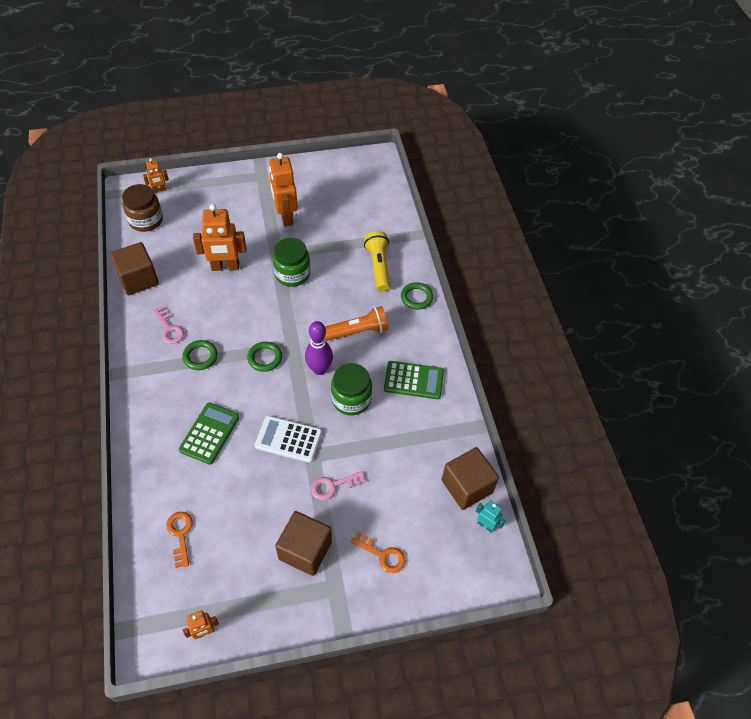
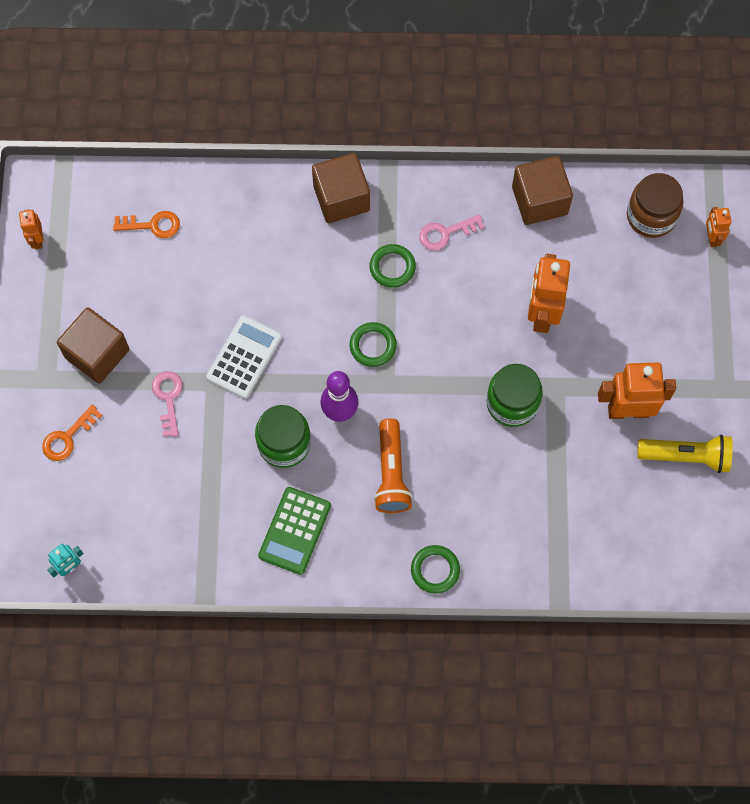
camera: 105 degrees right, 15 degrees up
(209, 433) = (275, 267): green calculator -> none
(378, 266) = (504, 528): yellow flashlight -> yellow flashlight (686, 456)
(467, 486) = (125, 558): brown cube -> brown cube (341, 198)

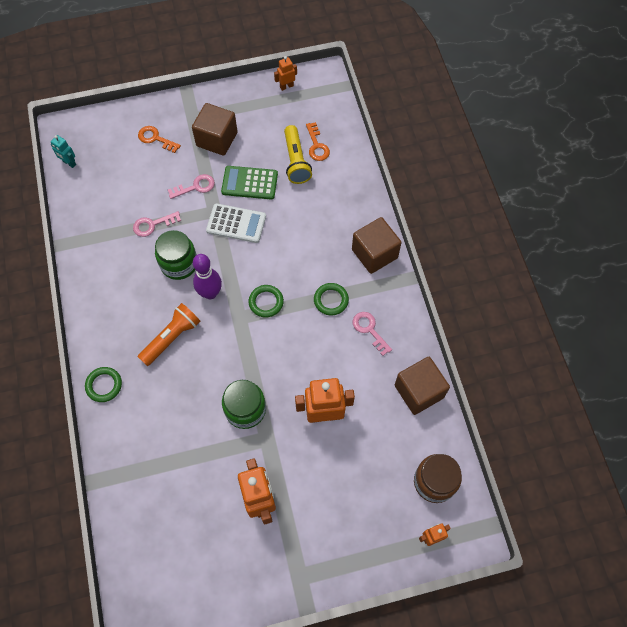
camera: 75 degrees right, 5 degrees down
(212, 467) = (153, 225): none -> pink key
(294, 531) = (117, 286): green calculator -> green calculator (249, 183)
(391, 473) = (171, 338): orange flashlight -> orange flashlight turned 150 degrees clockwise
(686, 456) = (232, 556): yellow flashlight -> yellow flashlight (296, 161)

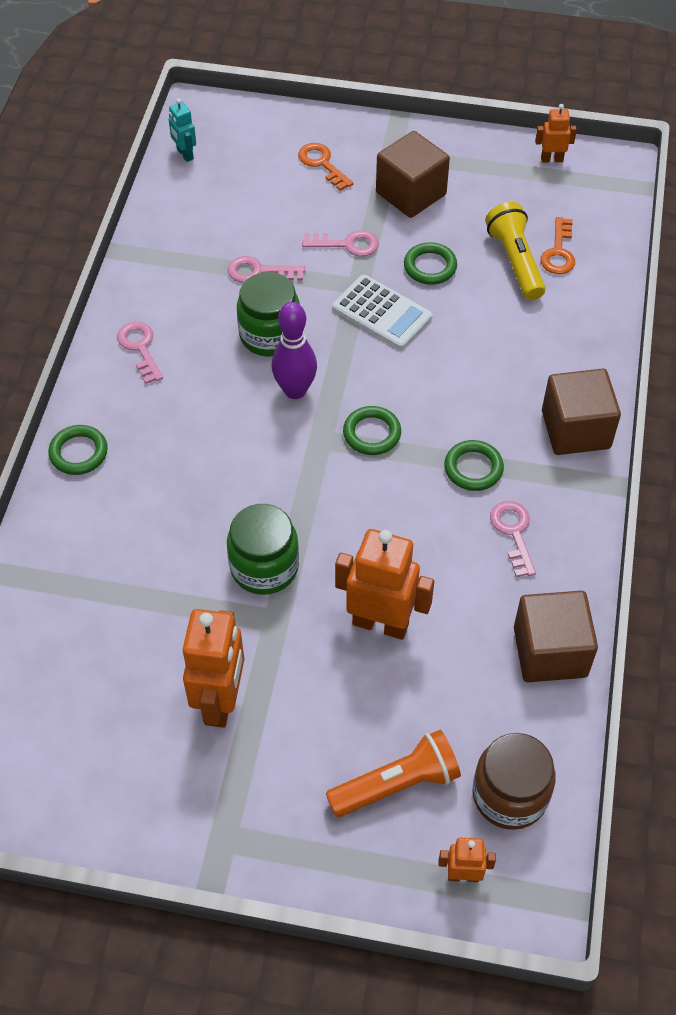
camera: 25 degrees right, 10 degrees down
(106, 303) = (140, 348): none -> pink key
(171, 338) = (207, 428): orange flashlight -> orange flashlight (396, 784)
(249, 183) = (430, 267): green calculator -> green ring
(296, 161) = (515, 261): yellow flashlight -> yellow flashlight turned 150 degrees clockwise

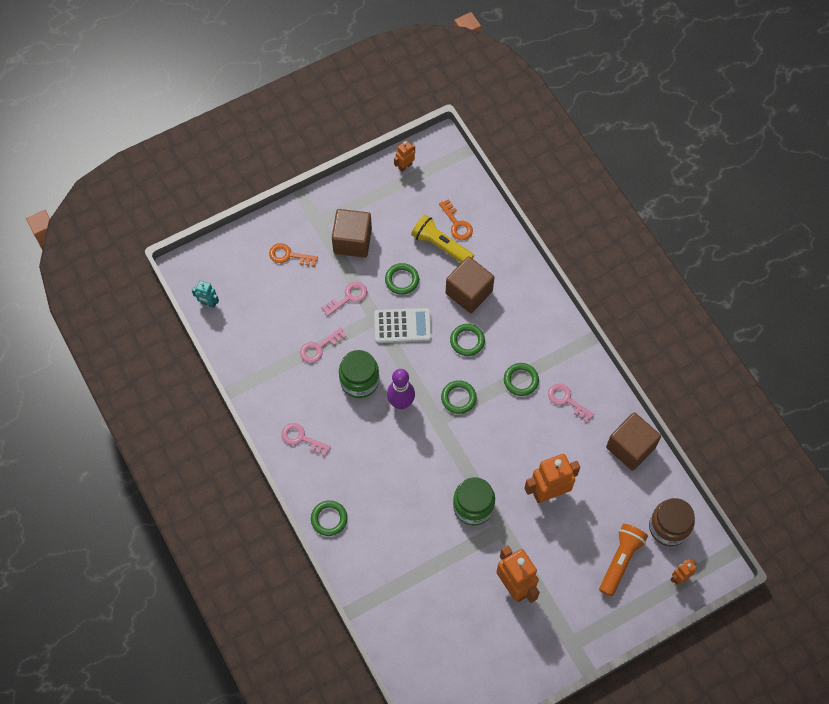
camera: 40 degrees left, 10 degrees up
(446, 380) = (467, 341): none -> green ring
(575, 429) = (549, 323): brown cube -> brown cube (469, 292)

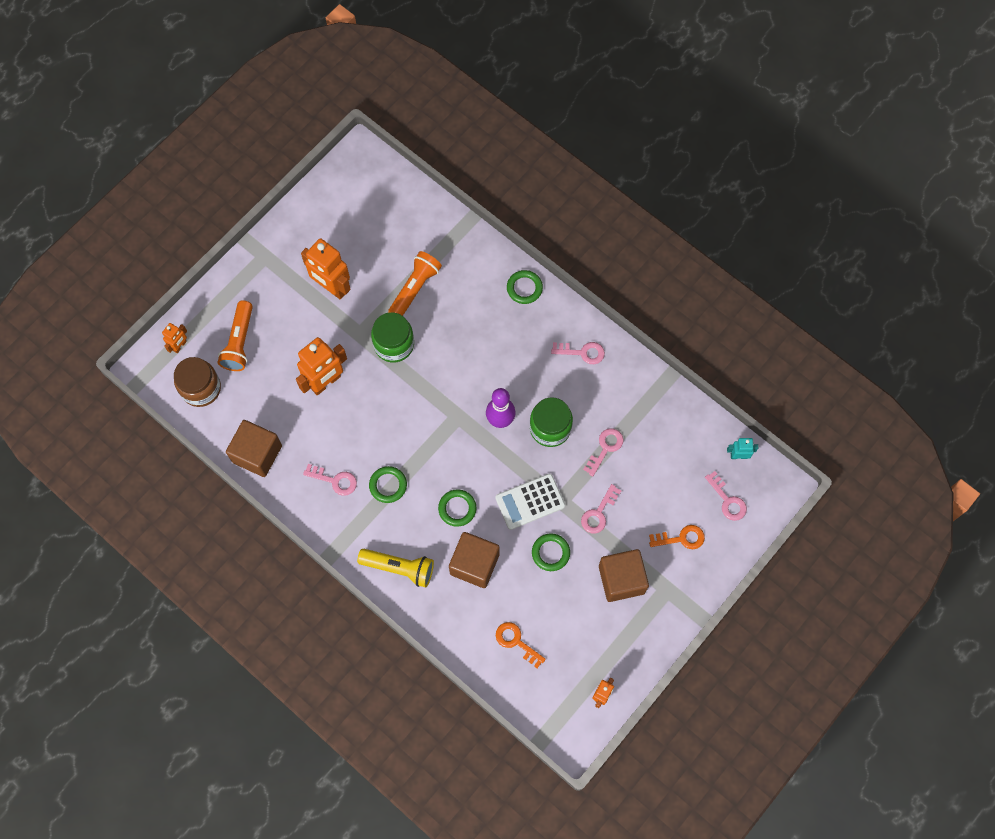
camera: 160 degrees right, 5 degrees up
(236, 272) = (727, 500): none -> pink key
(434, 556) = (415, 288): none -> orange flashlight
(441, 245) = (524, 609): yellow flashlight -> yellow flashlight (399, 568)
(458, 398) = (445, 445): green ring -> none

